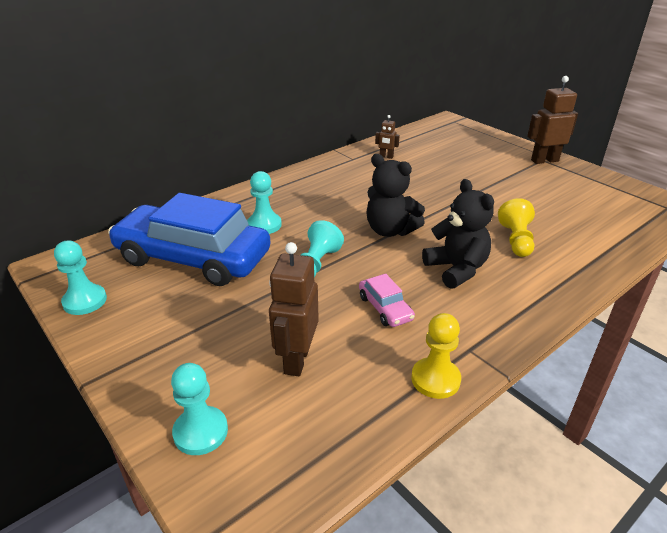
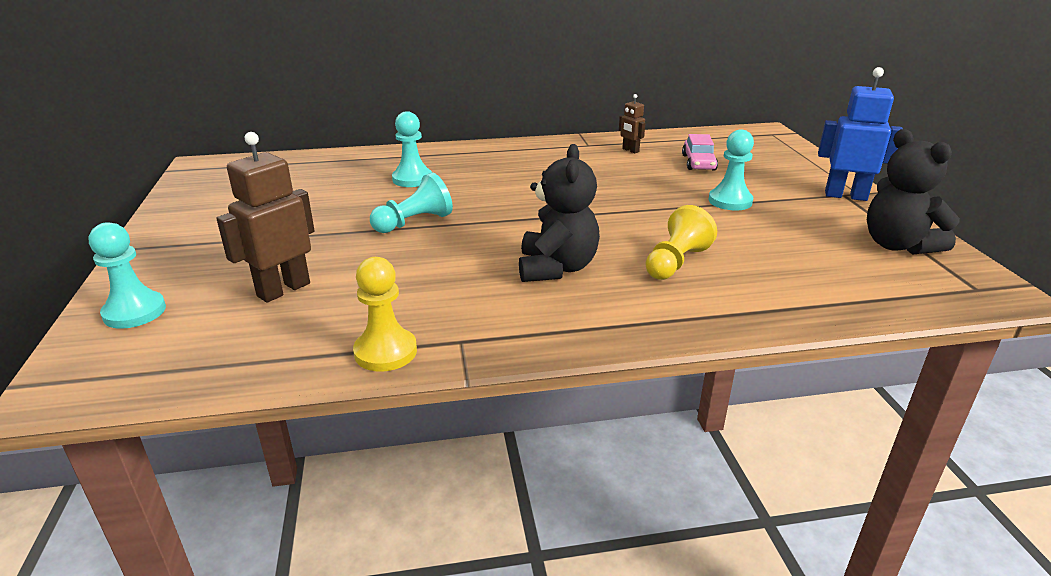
camera: 30 degrees right, 5 degrees down
(85, 301) = (188, 195): turquoise pawn -> turquoise pawn (730, 201)
(193, 257) = (313, 188): blue car -> none
(385, 308) = (427, 277): pink car -> pink car (698, 162)
(390, 230) = (534, 215): black teddy bear -> black teddy bear (897, 245)
(544, 160) = (845, 196): brown robot -> blue robot

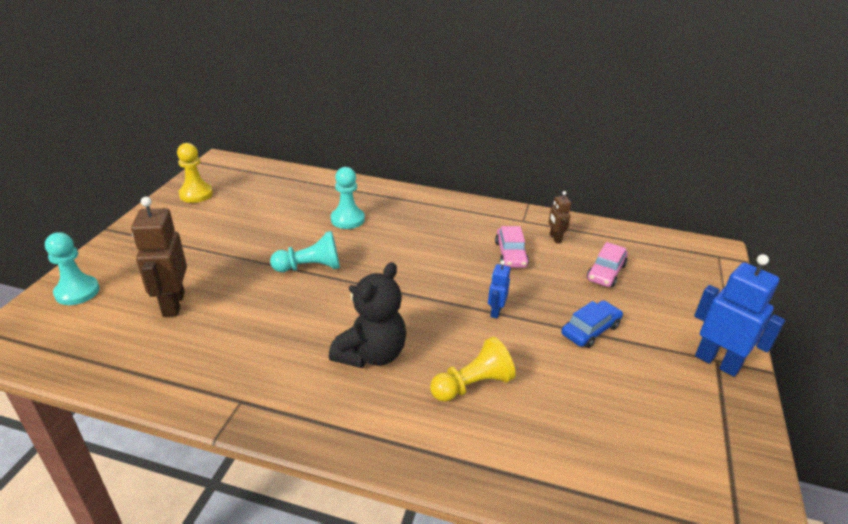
camera: 25 degrees right, 5 degrees up
(283, 289) = (173, 304): brown robot -> brown robot turned 75 degrees counterclockwise
(385, 352) = (185, 390): yellow pawn -> yellow pawn (196, 194)
(604, 169) = (510, 254): none -> pink car
(636, 209) = (495, 311): none -> blue robot
(730, 201) = (590, 330): turquoise pawn -> blue car
(897, 245) = (708, 445): black teddy bear -> none

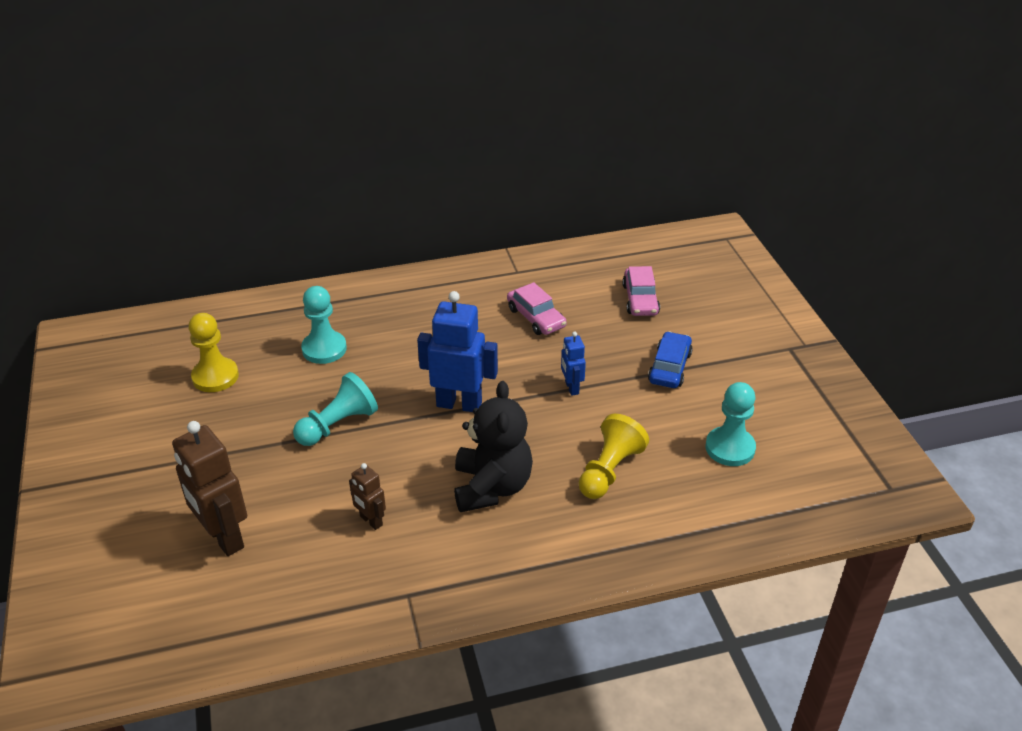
camera: 30 degrees left, 5 degrees up
(77, 292) = (85, 580): turquoise pawn -> turquoise pawn (730, 448)
(196, 194) = (95, 394): yellow pawn -> yellow pawn (215, 376)
(555, 238) = (565, 280): brown robot -> brown robot (371, 521)
(717, 362) = (791, 350): blue robot -> blue robot (459, 404)

